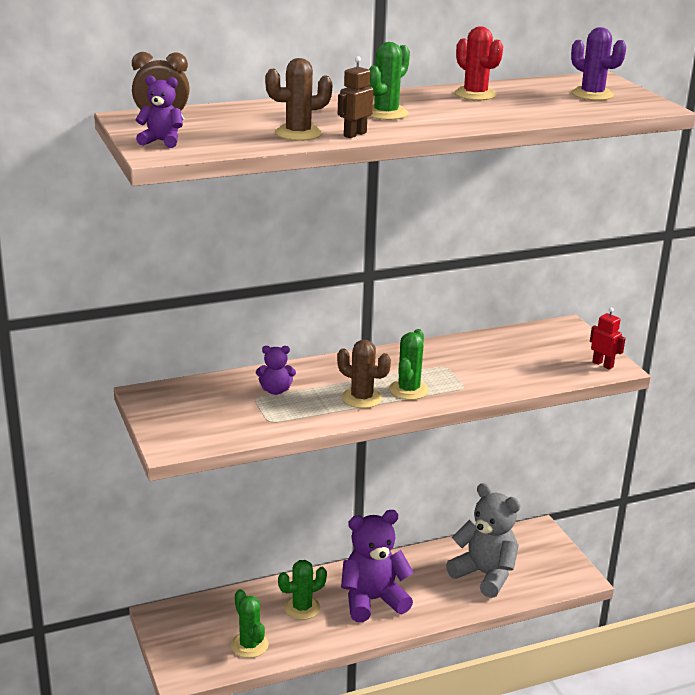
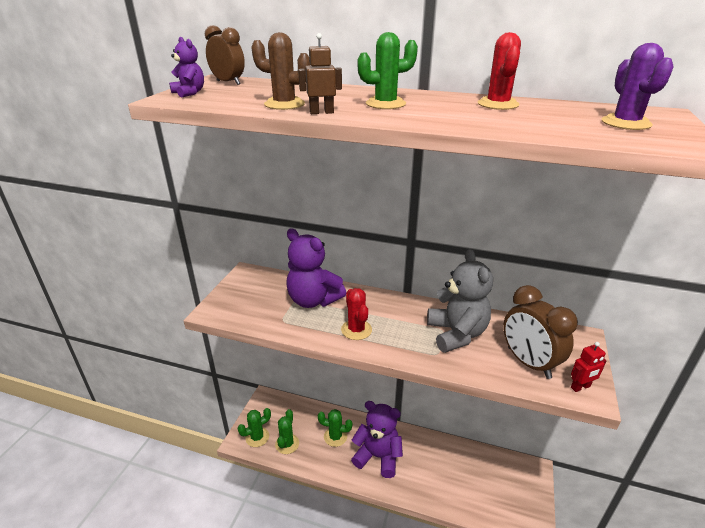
camera: 40 degrees right, 5 degrees up
(275, 390) = (313, 300): purple teddy bear -> purple teddy bear, size x2.11
(362, 398) = (356, 330): brown cactus -> red cactus
(408, 390) = (395, 338): green cactus -> green cactus (257, 437)
(485, 575) = (465, 481): grey teddy bear -> grey teddy bear (456, 334)
(546, 363) = (528, 362): none -> brown clock
(603, 364) = (580, 387): red robot -> red robot turned 75 degrees clockwise

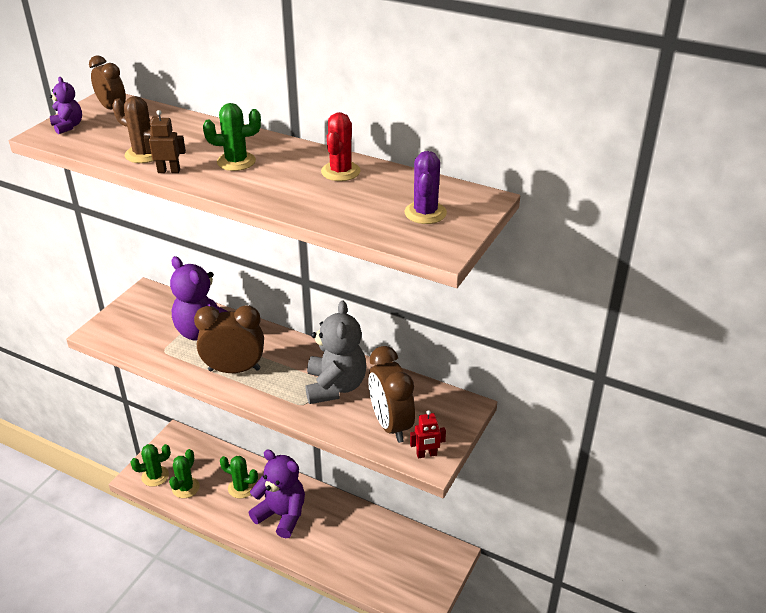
camera: 10 degrees right, 5 degrees up
(356, 330) = (234, 370): red cactus -> brown clock

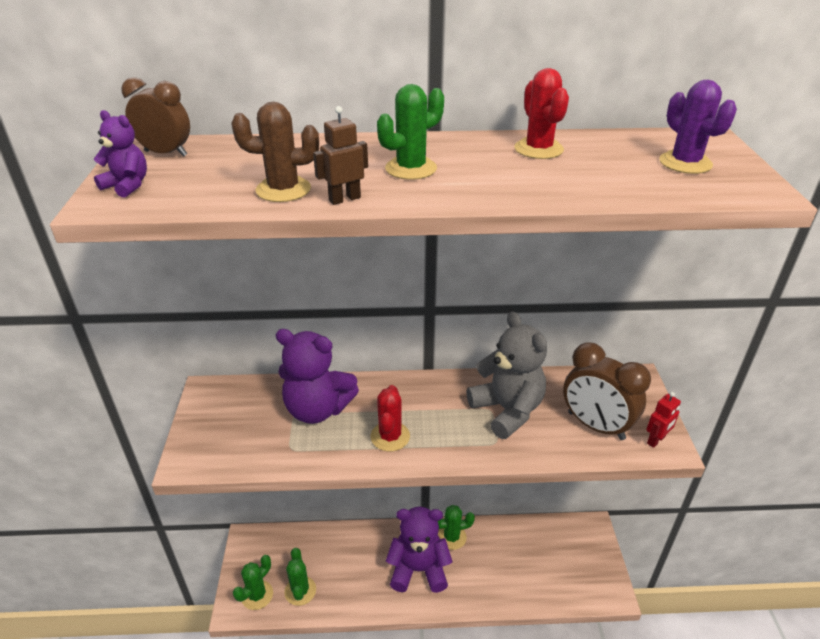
camera: 30 degrees left, 0 degrees up
(234, 370) = (390, 436): brown clock -> red cactus
(241, 488) = (358, 561): green cactus -> green cactus (451, 537)

